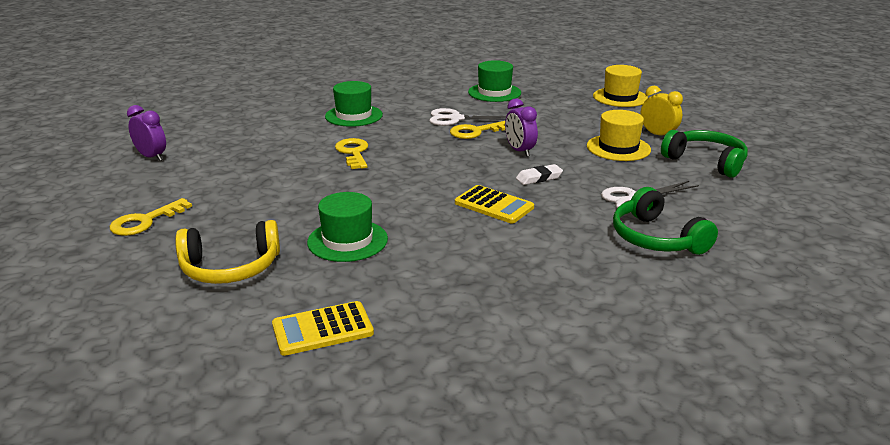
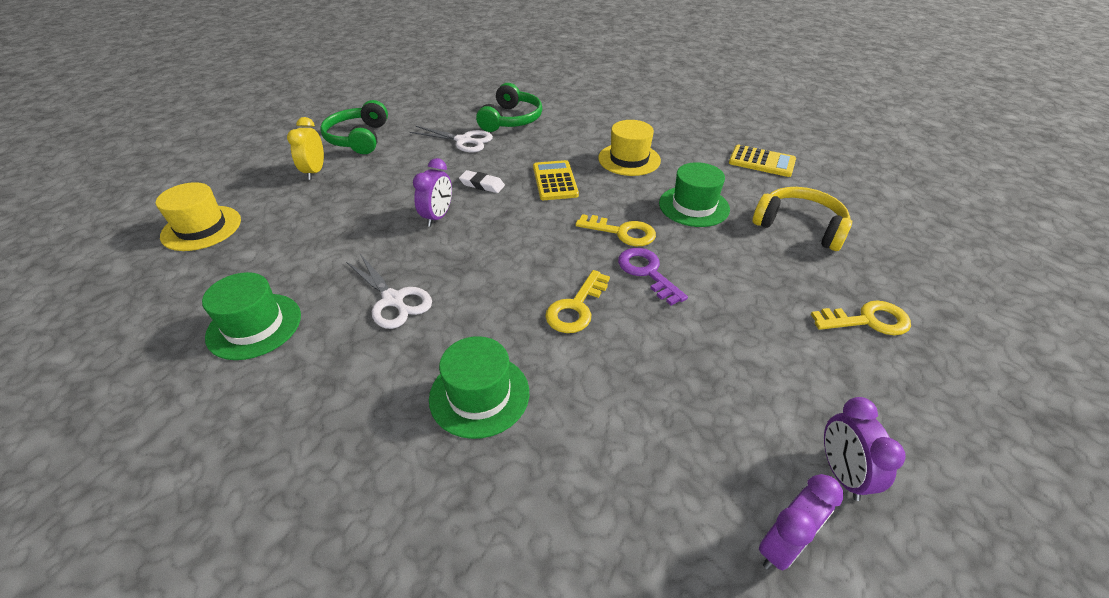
camera: 135 degrees left, 15 degrees up
(175, 133) = (782, 546): none -> purple clock
(331, 183) = (647, 272): none -> purple key
(475, 132) = (418, 264): yellow key -> yellow key (622, 232)
(618, 148) = (370, 177): yellow hat -> yellow hat (629, 159)

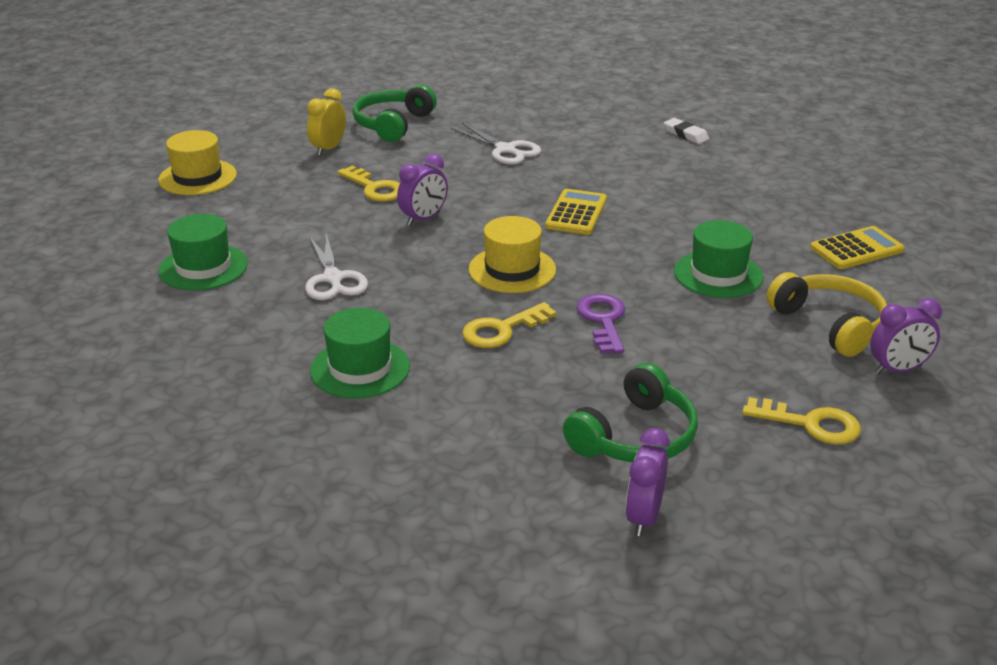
camera: 25 degrees right, 10 degrees down
(482, 185) = (492, 199): white eraser -> white eraser (686, 134)
(511, 120) = (579, 138): green headphones -> green headphones (635, 437)
(622, 232) = (609, 279): yellow key -> yellow key (375, 188)
(629, 159) = (685, 210): yellow hat -> yellow hat (512, 270)
(761, 162) = (856, 249): yellow calculator -> yellow calculator turned 75 degrees counterclockwise
(782, 546) = (538, 539): purple clock -> purple clock (898, 369)

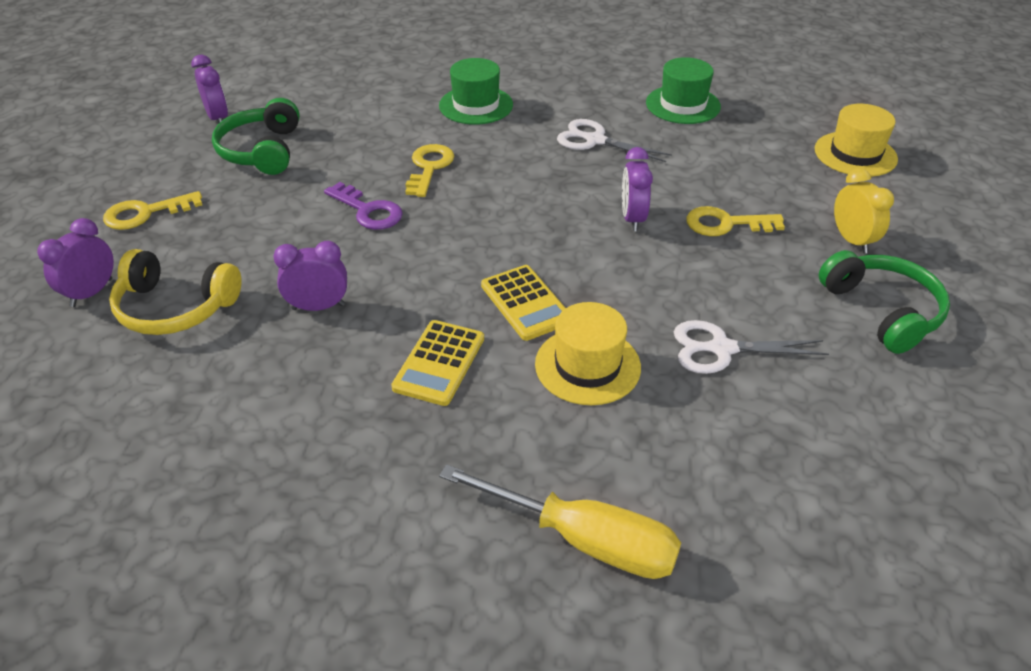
camera: 135 degrees right, 10 degrees up
(512, 270) = (491, 214): yellow hat -> yellow hat (587, 366)
(686, 134) = (585, 540): white eraser -> yellow screwdriver
(718, 274) = (318, 307): green hat -> purple clock
(856, 249) = (196, 430): yellow calculator -> yellow calculator (439, 363)

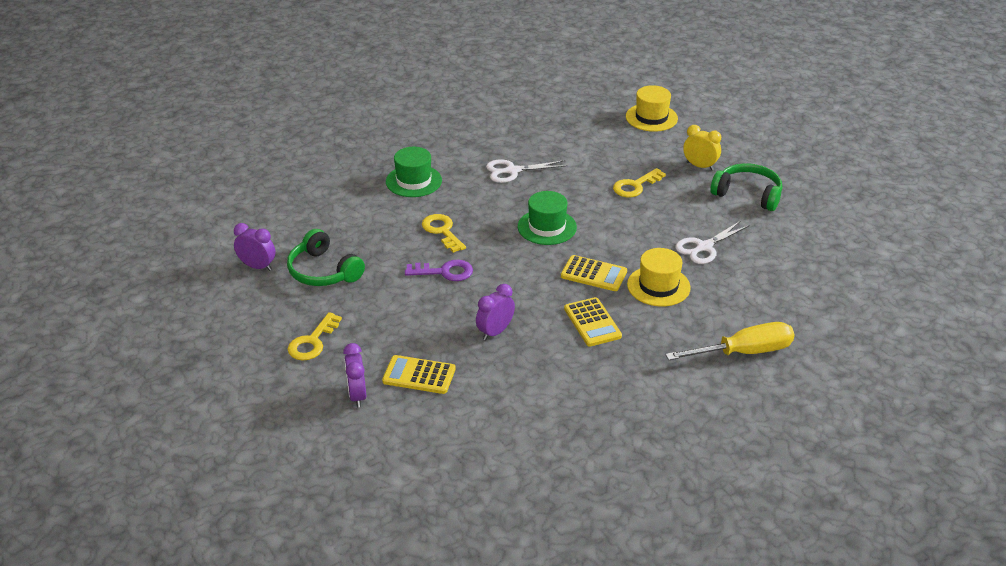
camera: 40 degrees left, 5 degrees down
(175, 308) = (419, 375): yellow headphones -> yellow calculator
(632, 218) = (588, 205): purple clock -> none
(683, 105) = (531, 127): green hat -> green hat (547, 227)

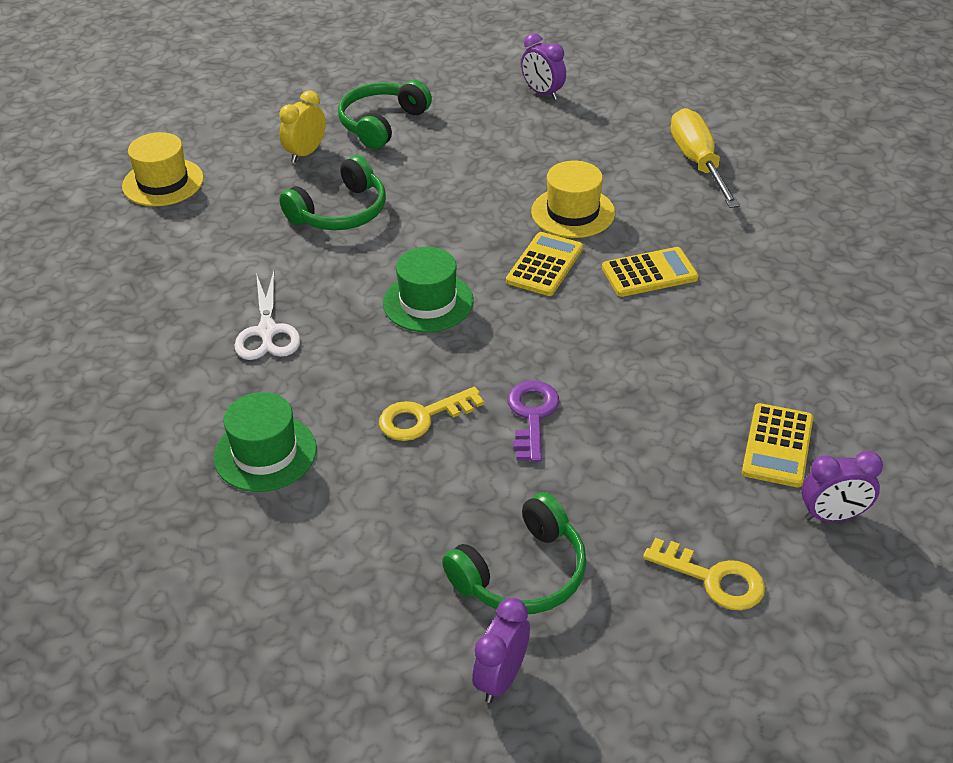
camera: 85 degrees left, 5 degrees up
(495, 332) = (674, 364): purple clock -> purple clock (542, 93)
(635, 186) = (340, 212): yellow key -> green headphones
(704, 247) = (493, 169): white scissors -> none

